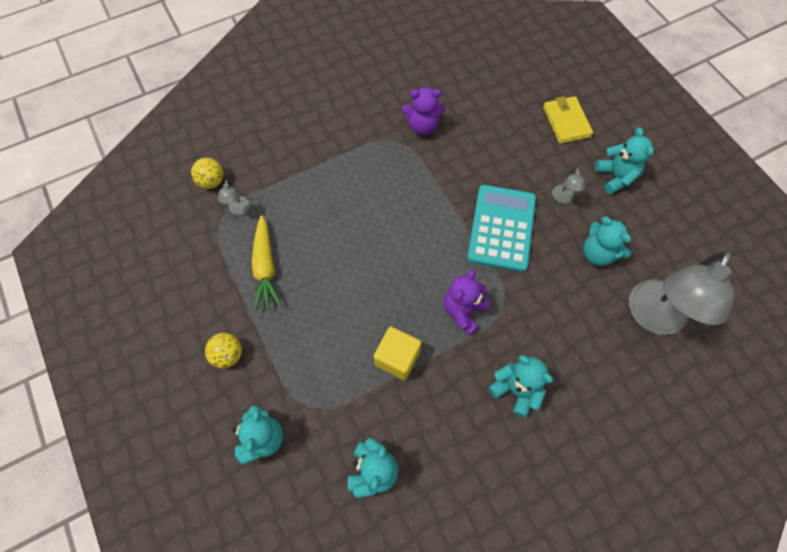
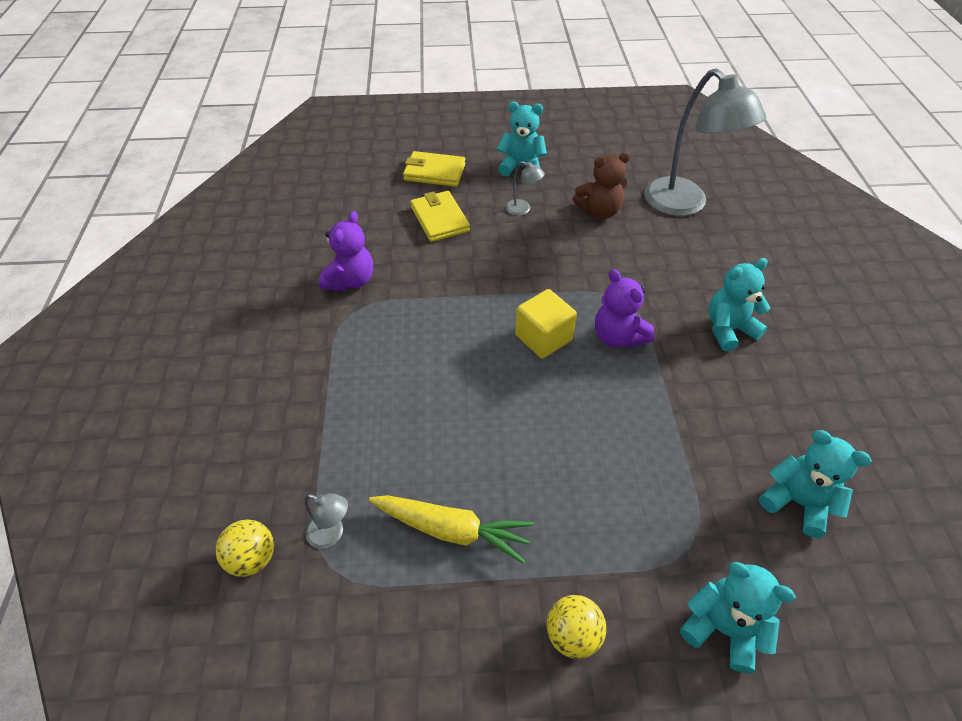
camera: 65 degrees left, 15 degrees down
(397, 358) = (654, 421): yellow cube -> yellow cube (543, 337)
(501, 228) = (531, 267): turquoise calculator -> none
(515, 149) = (439, 219): none -> yellow wallet
(598, 253) = (599, 211): turquoise teddy bear -> brown teddy bear

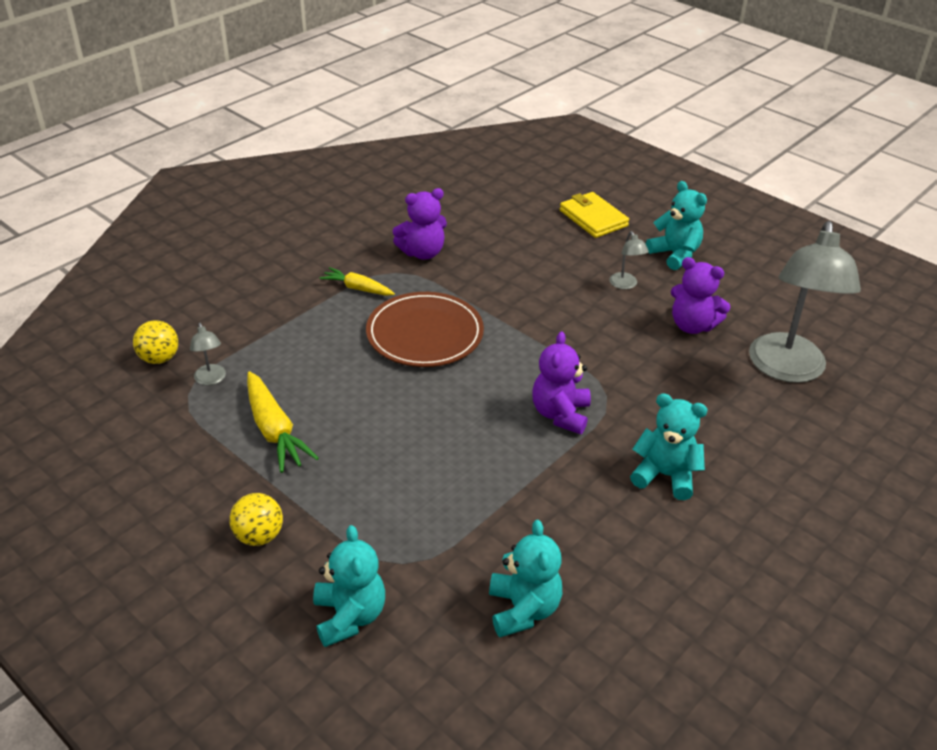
camera: 45 degrees right, 10 degrees down
(341, 348) = (357, 288): none -> yellow carrot
(439, 219) = (546, 252): yellow wallet -> none
(447, 347) = (425, 334): none -> brown plate
(543, 337) = (502, 375): yellow cube -> none
(599, 211) = (692, 325): brown teddy bear -> purple teddy bear

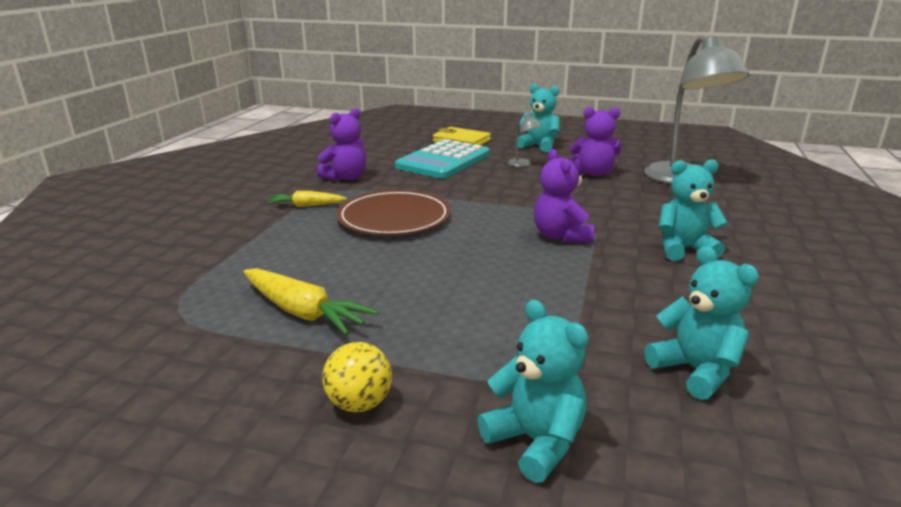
camera: 25 degrees left, 15 degrees down
(159, 358) = (123, 292): yellow ball -> none
(211, 379) = (198, 293): grey lamp -> none
(543, 252) = (443, 161): none -> turquoise calculator

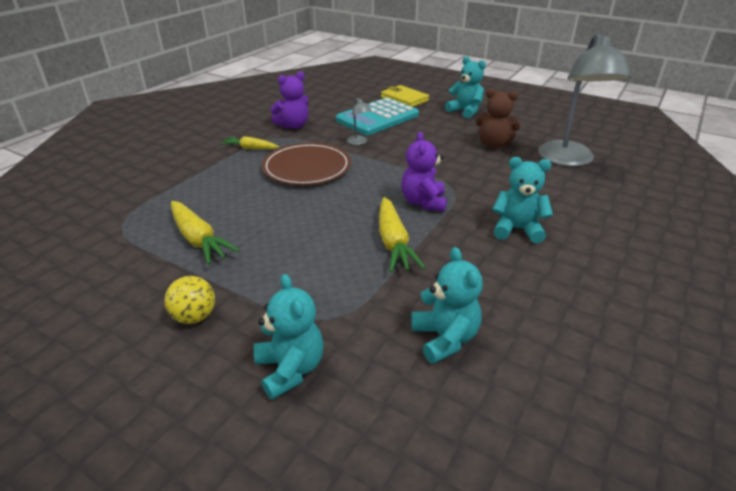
camera: 15 degrees right, 10 degrees up
(523, 164) = (439, 128): grey lamp -> grey lamp (359, 142)
(557, 280) = (393, 242): none -> yellow carrot
(594, 173) = (494, 144): purple teddy bear -> brown teddy bear

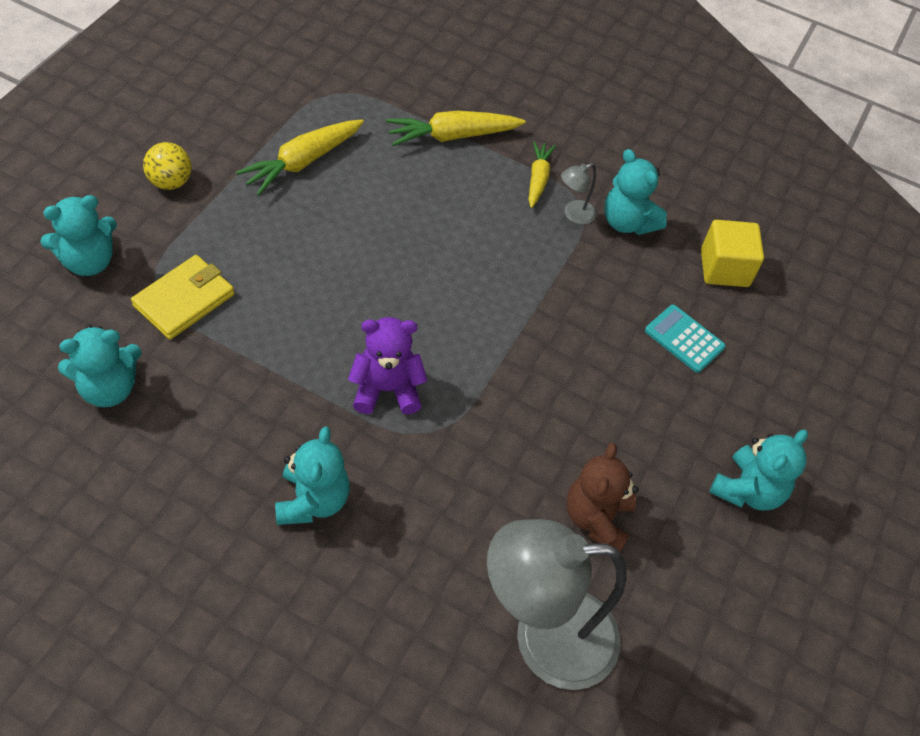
camera: 80 degrees right, 20 degrees up
(293, 126) = (627, 222): purple teddy bear -> turquoise teddy bear
(307, 168) = (482, 249): brown plate -> none
(330, 106) = (724, 268): none -> yellow cube
(359, 142) = (576, 311): grey lamp -> grey lamp (574, 215)
(377, 118) = (684, 339): turquoise calculator -> turquoise calculator, size x0.51
(393, 242) = (287, 349): yellow carrot -> yellow carrot (452, 136)
(404, 99) = (787, 386): yellow wallet -> yellow wallet (184, 300)

